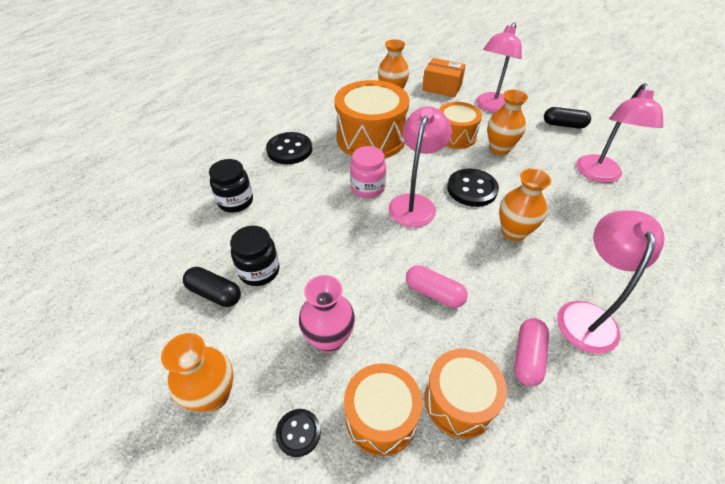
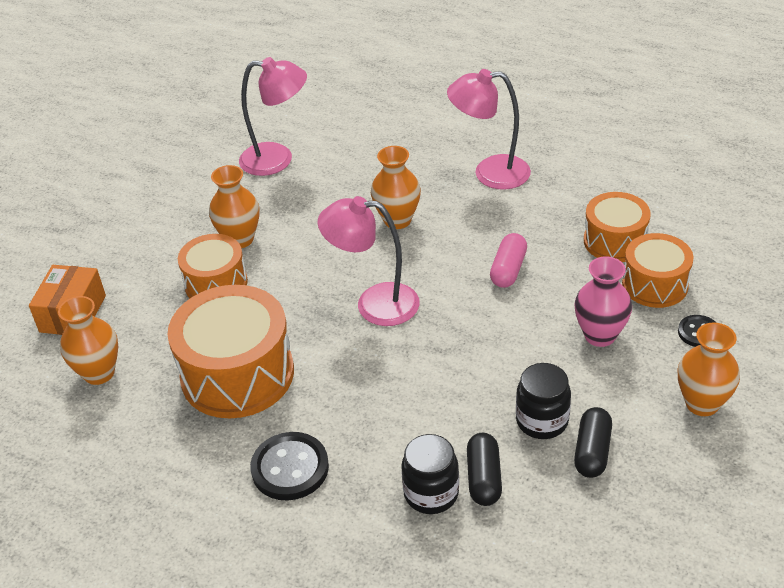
camera: 100 degrees left, 5 degrees down
(367, 188) = (358, 354): pink jar -> none
(472, 189) = (332, 257): black button -> none
(491, 107) = (132, 254): pink lamp -> none
(527, 357) = (552, 205): pink capsule -> none
(564, 125) = (172, 185): black capsule -> black capsule (483, 478)

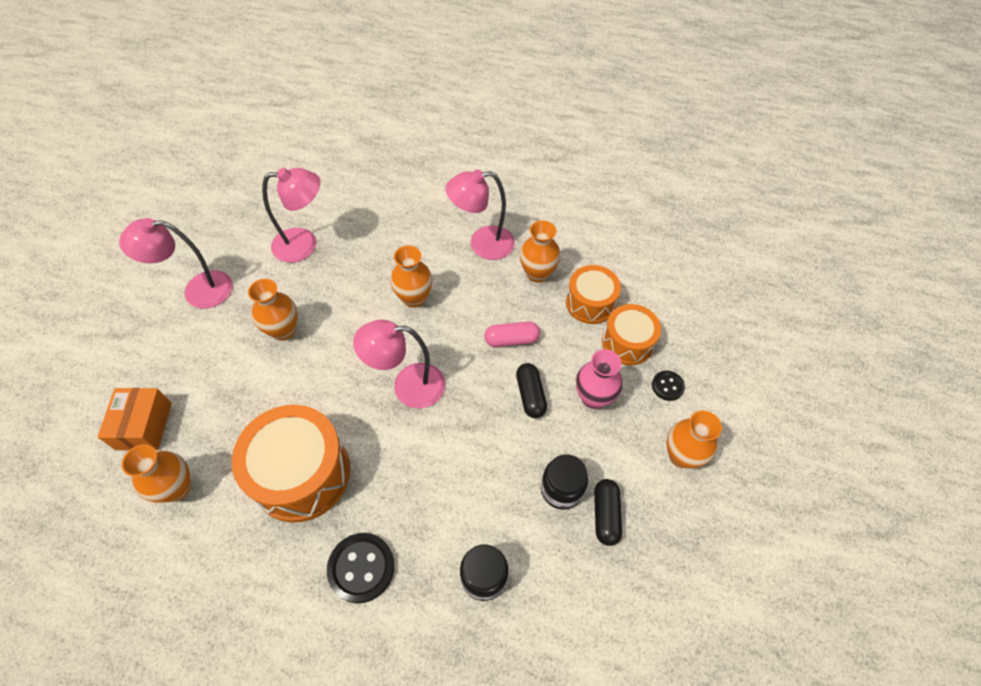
camera: 15 degrees left, 15 degrees up
(150, 195) = (198, 290): none -> pink lamp
(216, 283) = (269, 379): orange drum -> none
(483, 478) = (524, 554): black capsule -> black capsule (530, 395)
(508, 270) = (511, 340): pink capsule -> pink capsule turned 75 degrees clockwise
(553, 207) = (537, 273): none -> orange vase

